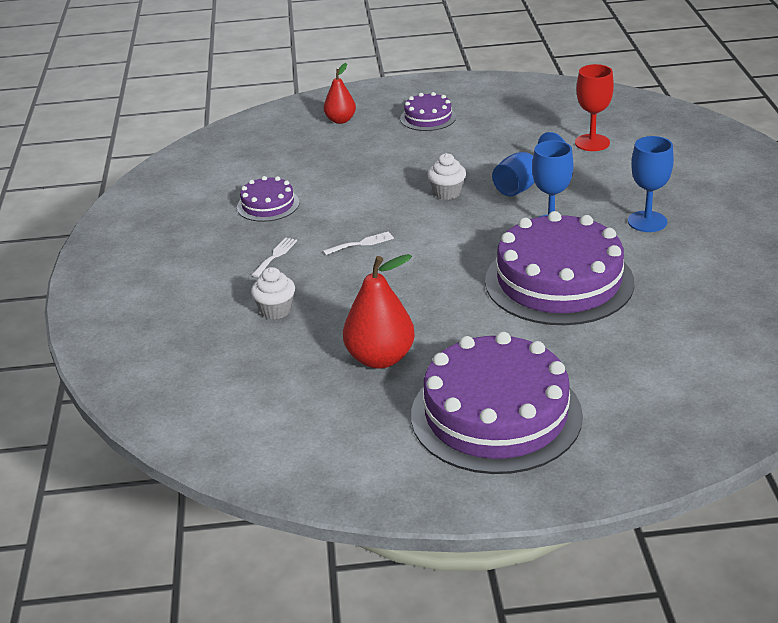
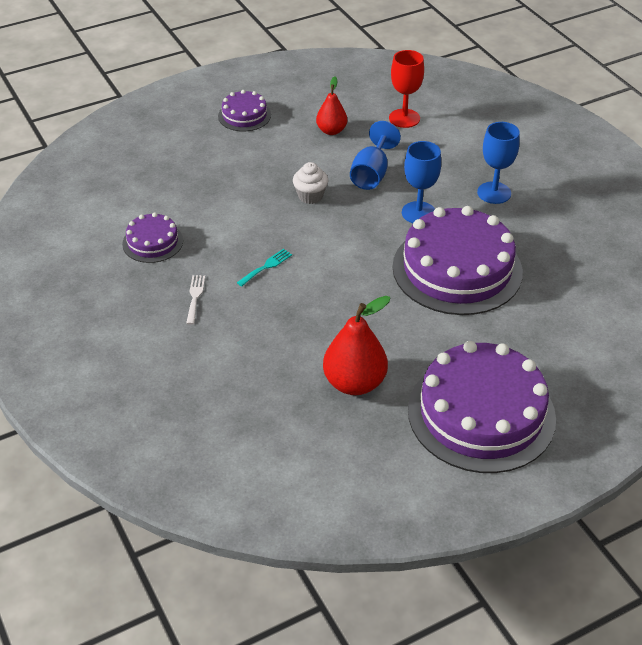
camera: 25 degrees left, 10 degrees up
(275, 310) = (232, 356): white cupcake -> none
(340, 120) = (163, 132): red pear -> red pear (331, 131)
(361, 243) = (266, 266): white fork -> turquoise fork

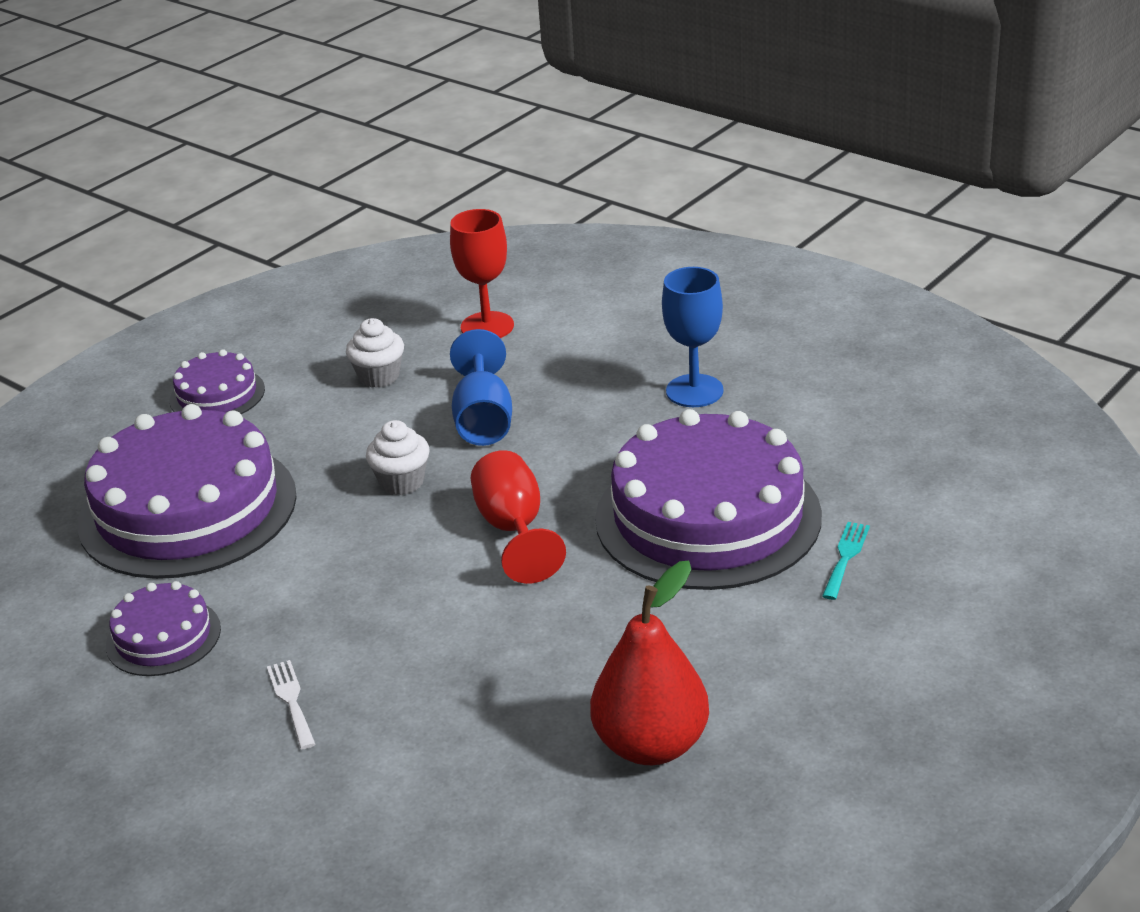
camera: 20 degrees left, 10 degrees down
(266, 266) = (390, 612): turquoise fork -> turquoise fork (845, 557)
(331, 131) = (379, 376): red pear -> white cupcake
(352, 242) = (514, 529): none -> red goblet
(418, 213) = (595, 454): blue goblet -> none
(481, 413) = (885, 720): purple cake -> purple cake (188, 509)

